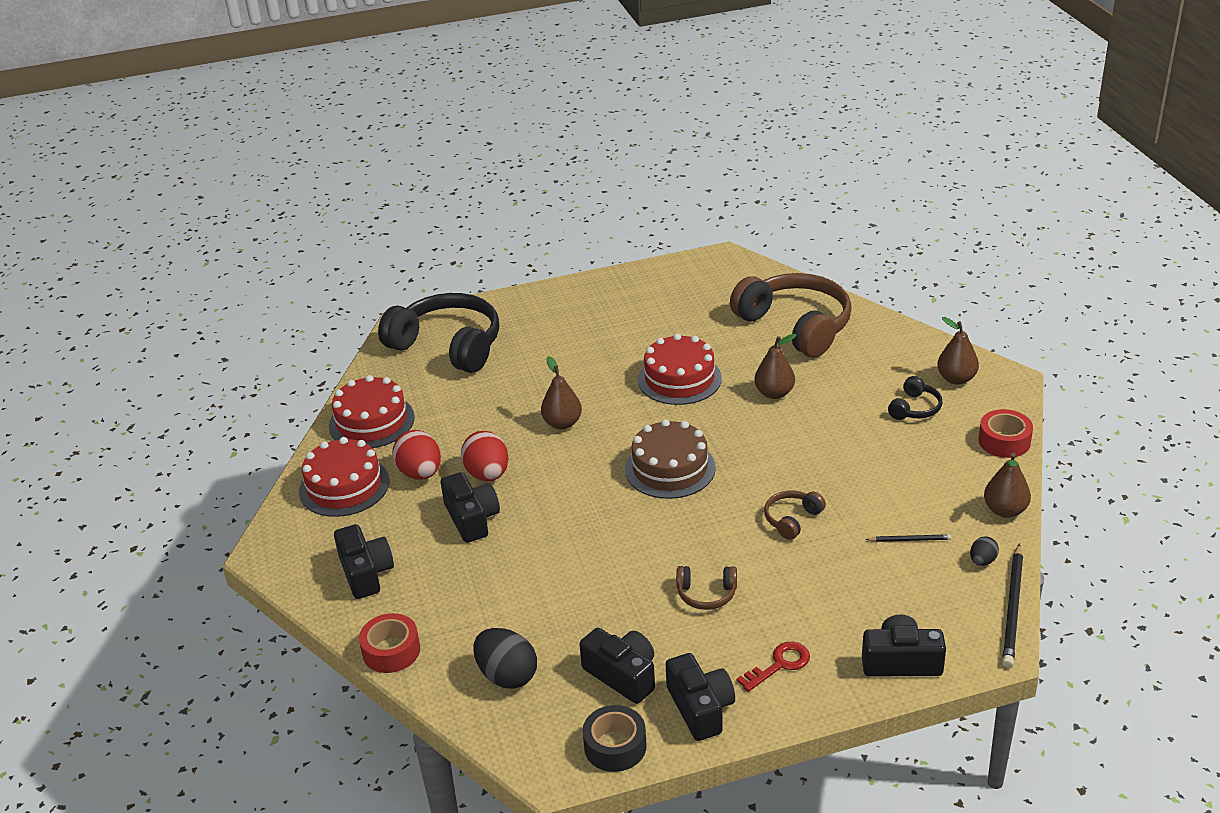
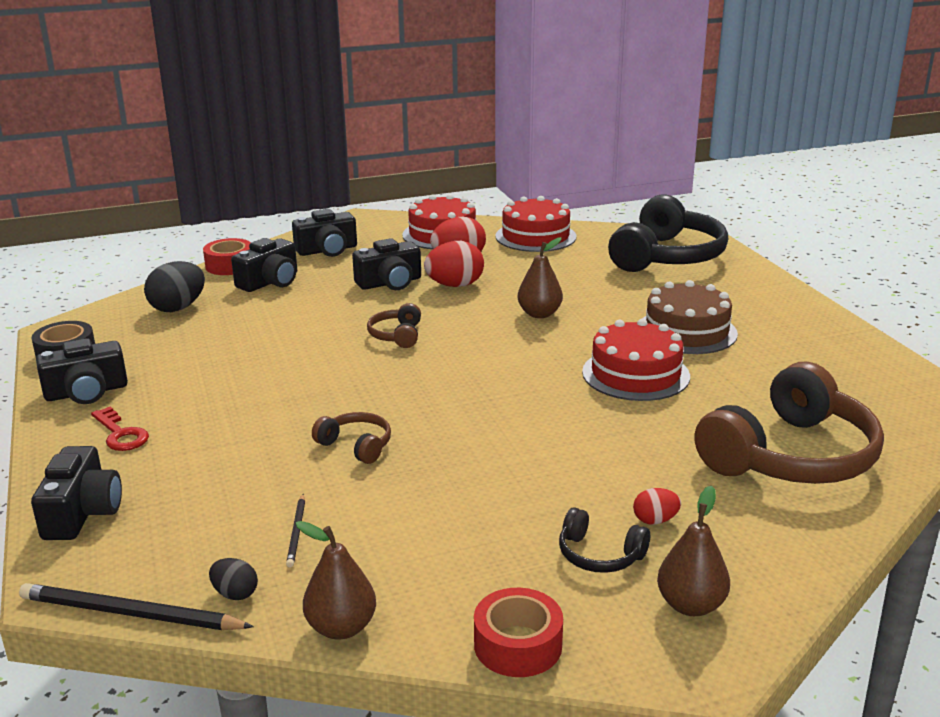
camera: 85 degrees right, 10 degrees down
(622, 675) = (151, 355): black camera -> black camera (270, 282)
(670, 468) = (459, 371): brown cake -> brown cake (686, 331)
(706, 594) = (245, 394): brown headphones -> brown headphones (396, 335)
(774, 393) = (617, 437): brown pear -> none
(875, 384) = (655, 520): none -> red egg

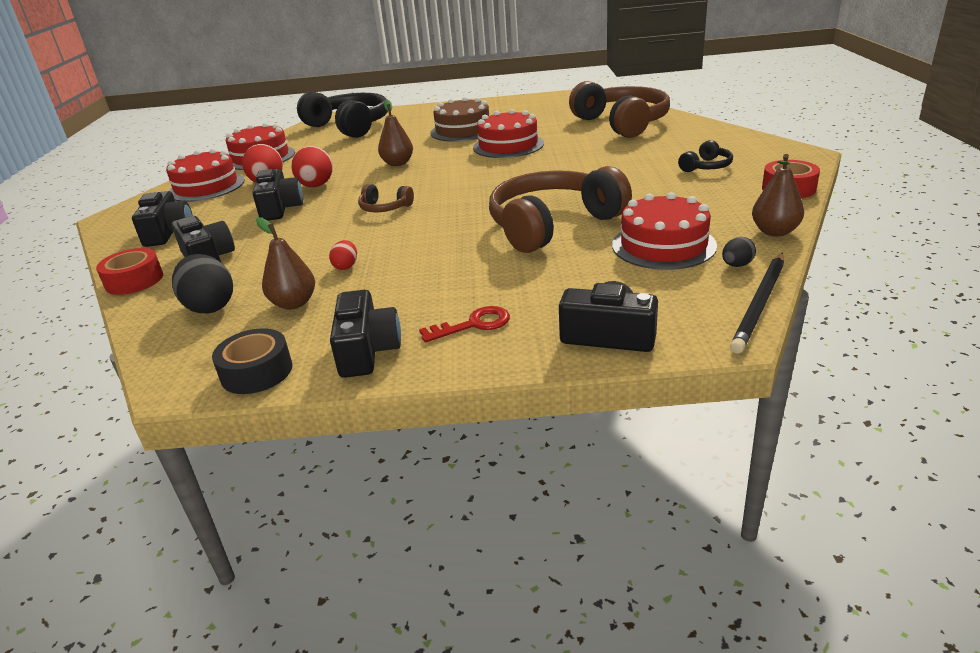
camera: 70 degrees left, 5 degrees up
(296, 532) = (663, 245): black pencil -> red cake
(356, 445) = (552, 225): brown headphones -> brown headphones, size x2.27
(655, 520) = (675, 153): red egg -> red egg (346, 266)
(690, 605) = (753, 152): brown pear -> brown pear (294, 303)

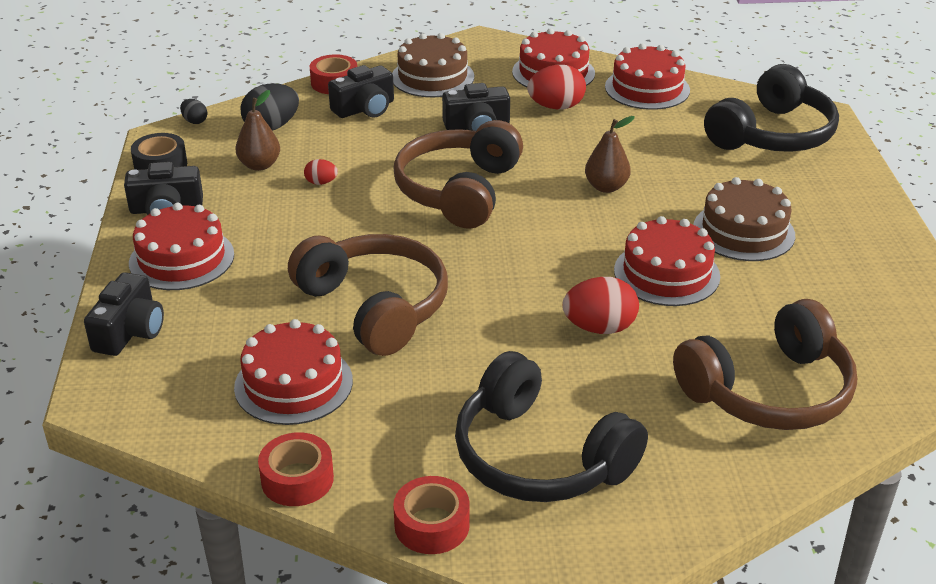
camera: 85 degrees right, 5 degrees up
(168, 233) = (432, 77): black camera -> brown cake
(316, 186) = (538, 139): red egg -> red egg (599, 328)
(384, 208) = (458, 191): brown headphones -> brown headphones, size x2.27
(473, 325) = (182, 258): red key -> red cake
(706, 167) = (539, 457): black headphones -> black headphones, size x2.27
(736, 265) = (225, 431): black egg -> black egg (195, 121)
(760, 304) = (140, 432): black pencil -> none
(775, 232) = (297, 479): brown pear -> red tape

